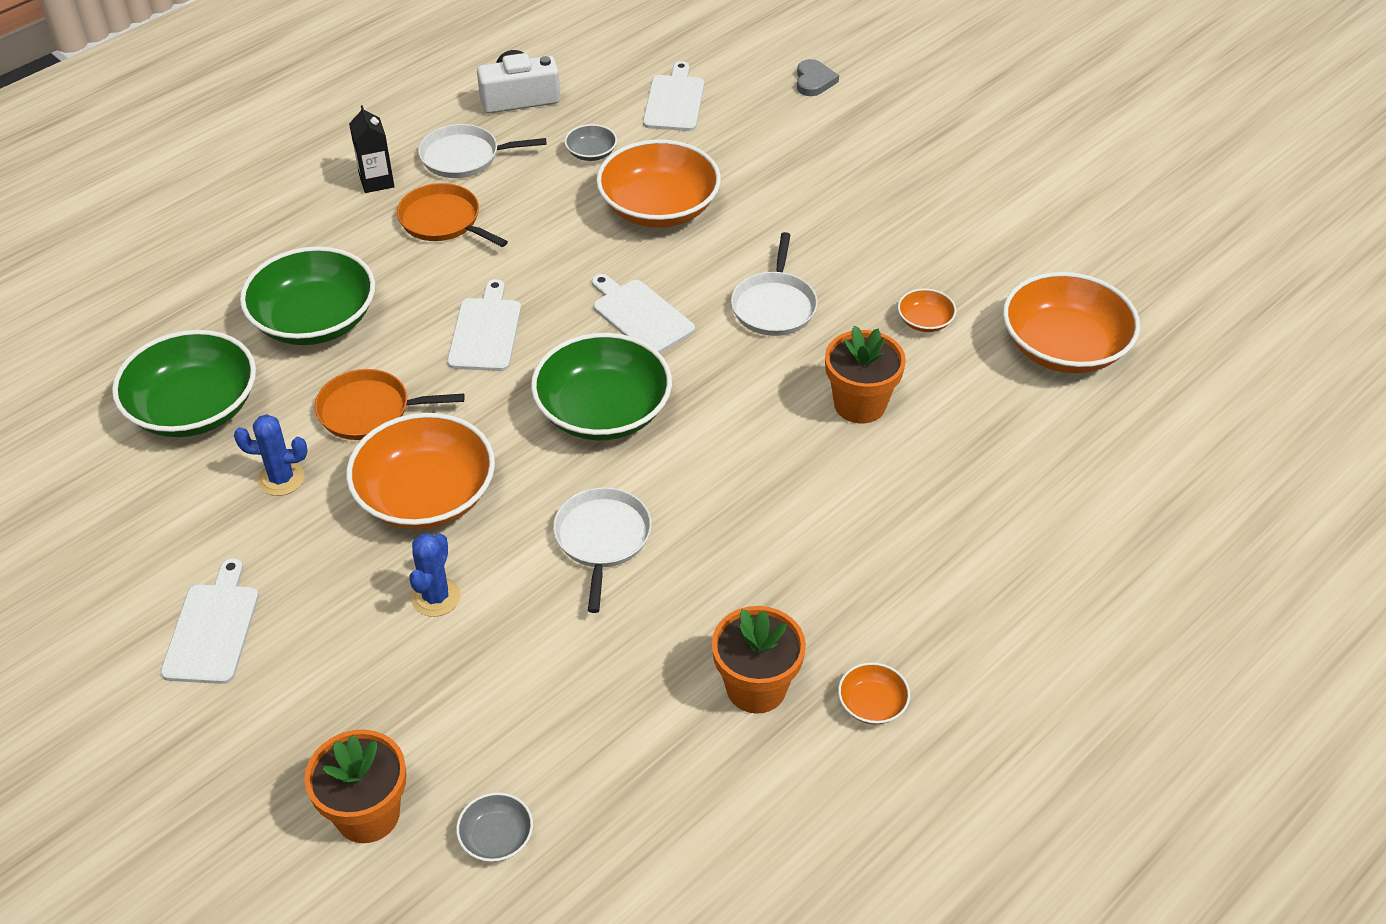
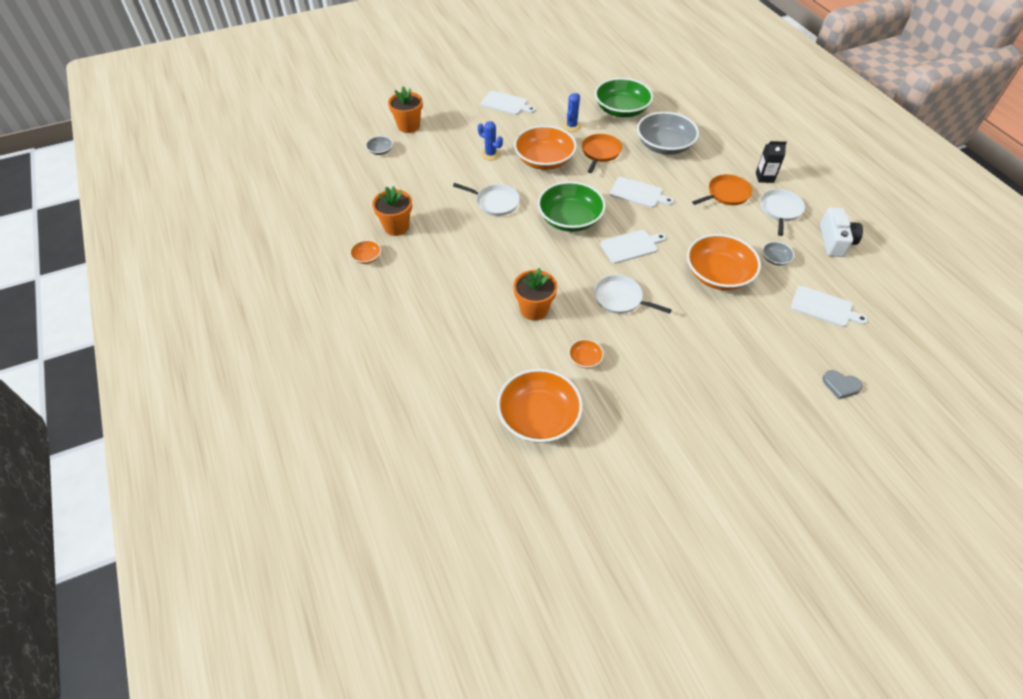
camera: 110 degrees right, 5 degrees up
(314, 320) = (664, 145): green bowl -> grey bowl

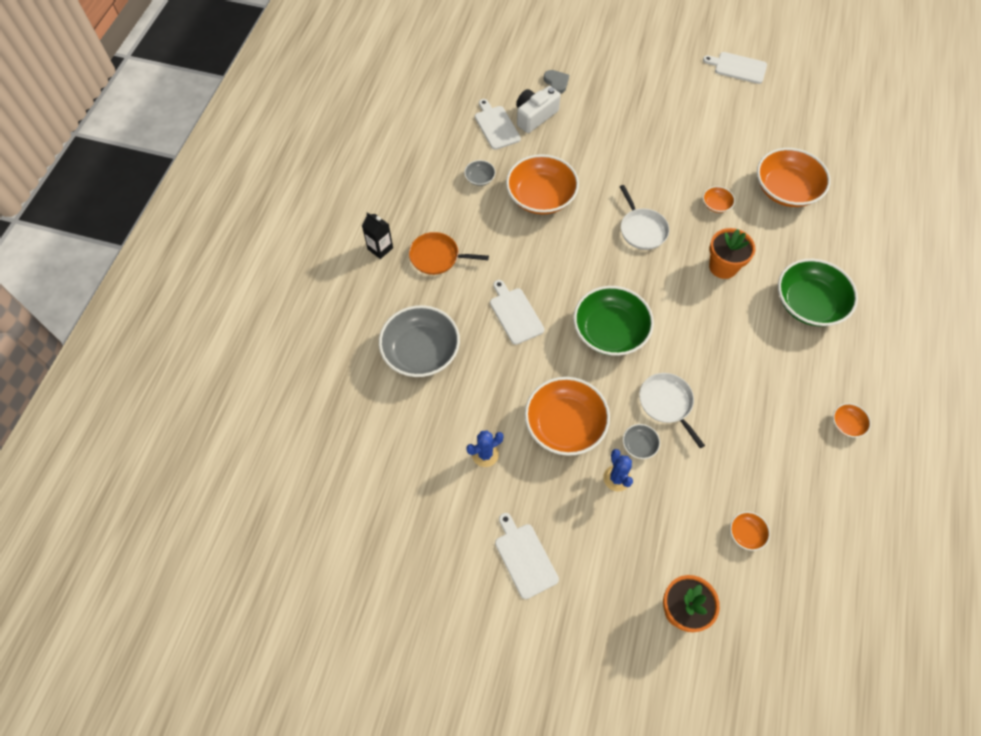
camera: 140 degrees left, 10 degrees up
(380, 151) = (746, 586): grey bowl -> grey bowl (639, 445)
(396, 170) = (746, 533): none -> orange bowl
(396, 227) = (794, 444): orange flower pot -> none
(600, 152) = (496, 391): orange pan -> none
(621, 110) = (403, 437): green bowl -> green bowl (809, 303)
(631, 246) = (583, 266): white cutting board -> white cutting board (738, 68)
(780, 210) = (415, 211): white pan -> none
(835, 241) = (413, 159): white camera -> white camera (535, 116)

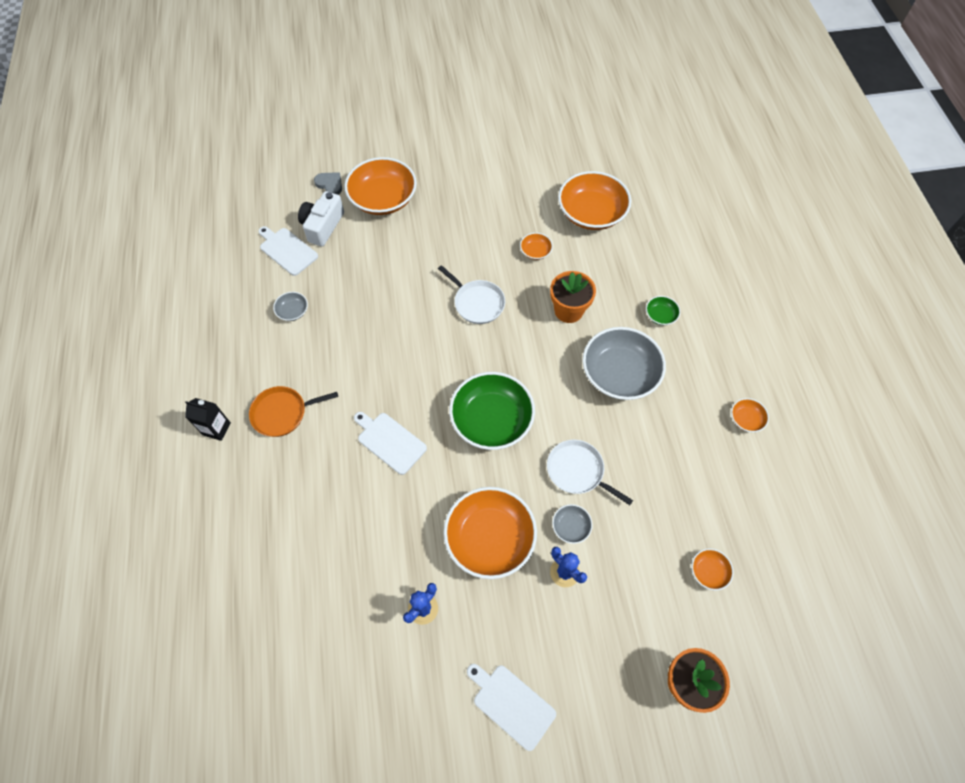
camera: 25 degrees left, 0 degrees up
(421, 351) = (308, 525): grey bowl -> grey bowl (619, 374)
(541, 196) = (364, 307): orange bowl -> orange bowl (383, 199)
(738, 68) = (496, 111): white cutting board -> none
(809, 303) = (660, 315): green bowl -> green bowl, size x0.44

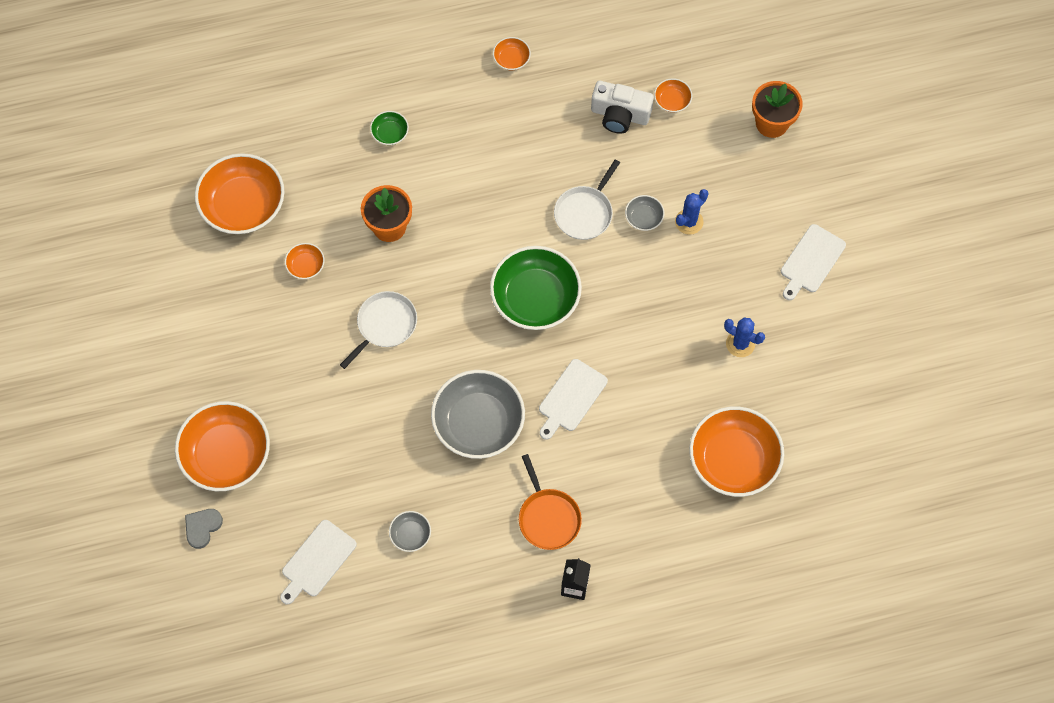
camera: 95 degrees left, 5 degrees up
(322, 226) = (275, 523): white camera -> white camera (620, 115)
(490, 538) = (664, 290): orange bowl -> orange bowl (733, 459)
(619, 374) = (468, 174): grey bowl -> grey bowl (478, 423)

